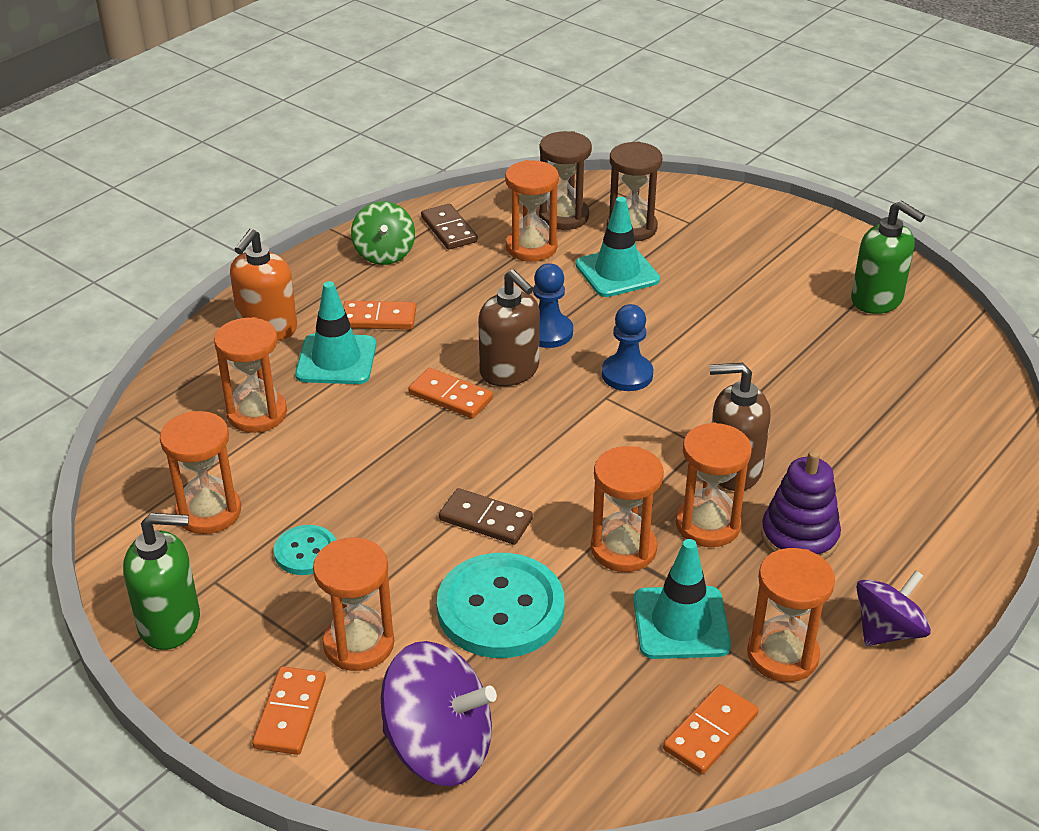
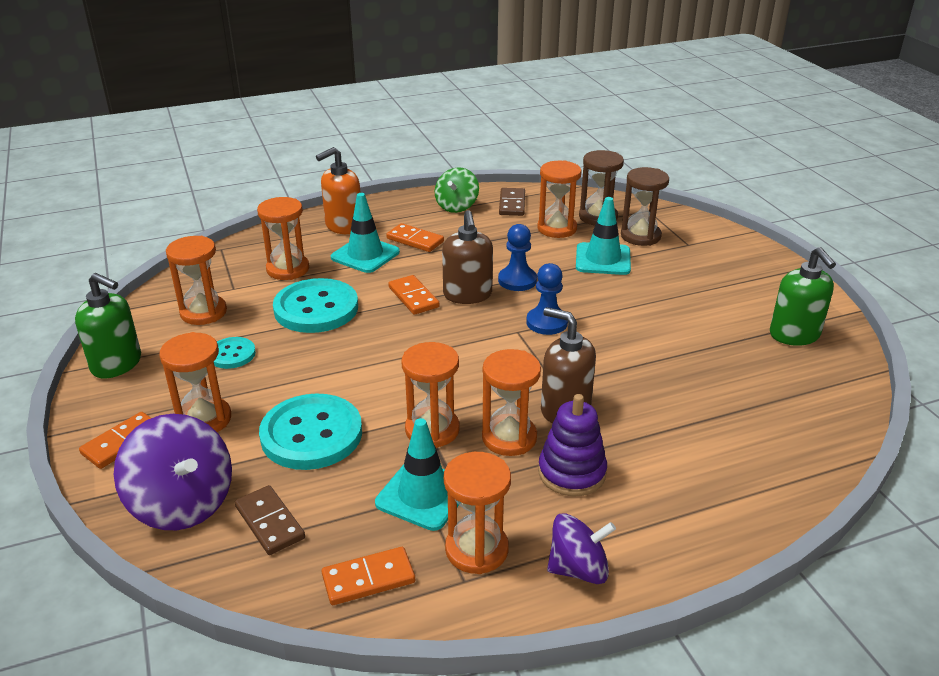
camera: 30 degrees right, 5 degrees down
(348, 454) = (316, 308): none -> turquoise button
(486, 519) = (359, 377): brown domino -> brown domino (270, 522)

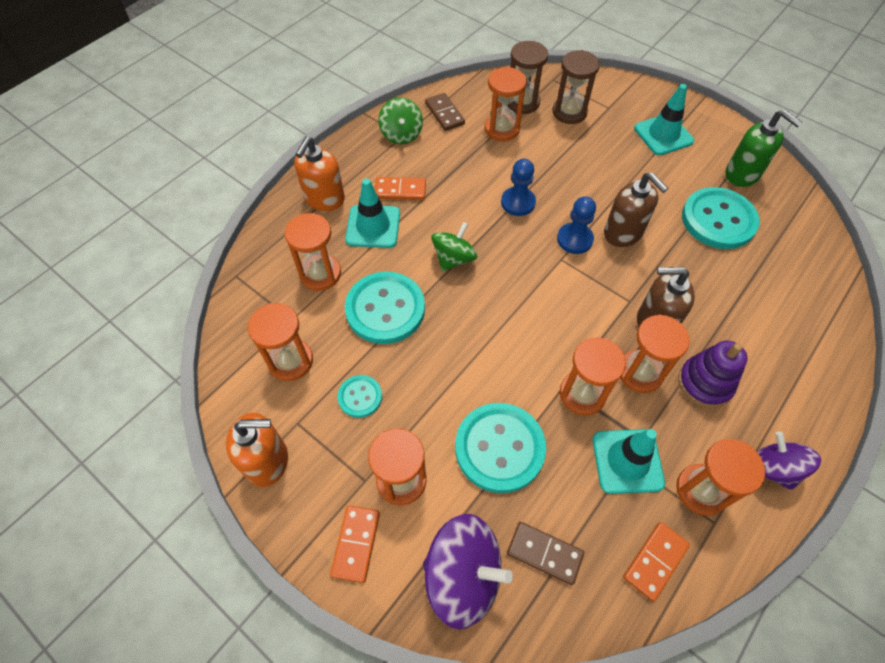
camera: 30 degrees left, 25 degrees up
(117, 364) = (267, 461): green soap dispenser -> orange soap dispenser
(413, 297) = (454, 258): orange domino -> green spinning top
(467, 295) = (493, 236): brown soap dispenser -> brown soap dispenser (623, 233)
(578, 569) = (773, 468): purple spinning top -> purple spinning top turned 75 degrees counterclockwise
(603, 259) = (562, 150): turquoise traffic cone -> turquoise traffic cone (663, 135)
(725, 359) = (718, 220): none -> turquoise button

